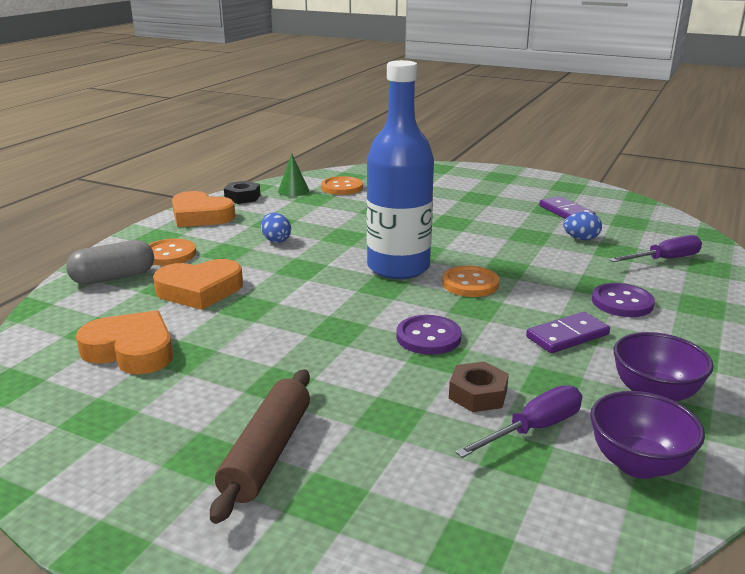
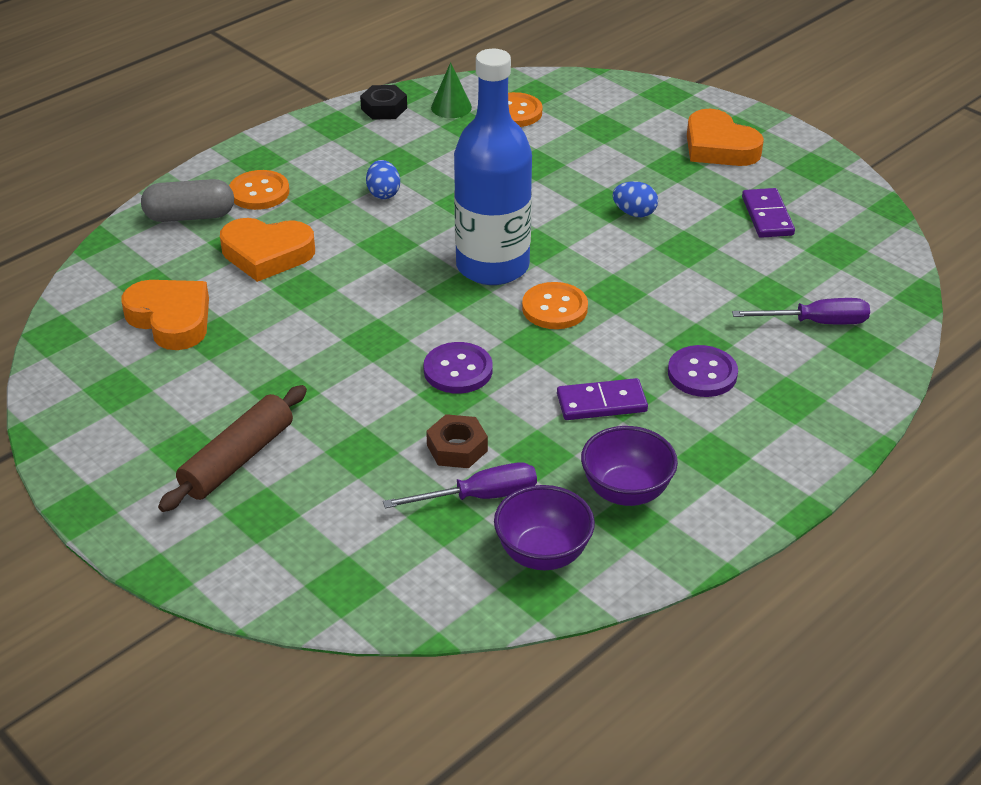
camera: 20 degrees right, 15 degrees up
(200, 216) = (320, 134): orange heart -> orange heart (719, 147)
(581, 239) = (744, 267): blue egg -> blue egg (634, 213)

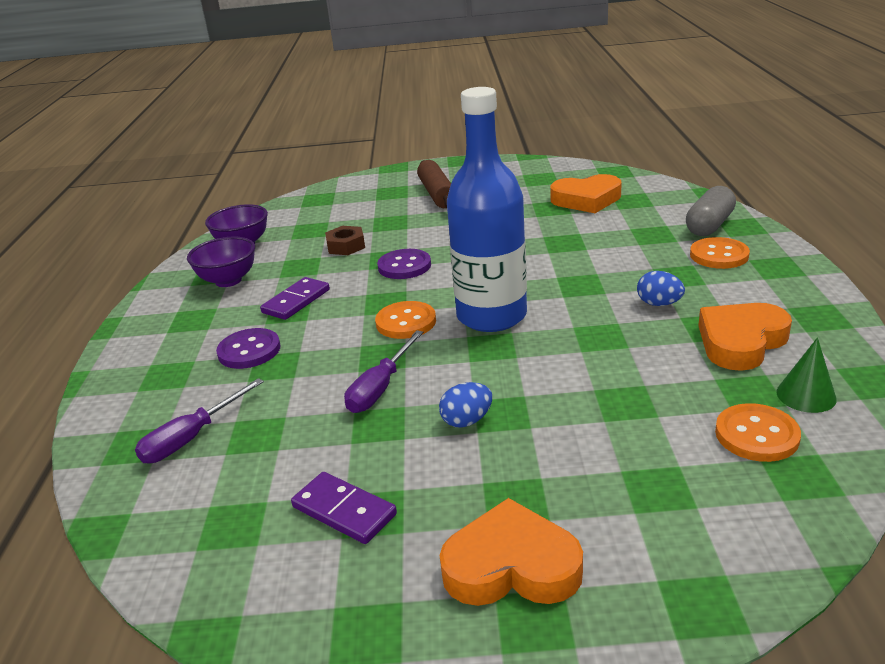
camera: 135 degrees right, 10 degrees down
(267, 254) = (623, 240): orange heart -> orange heart (740, 342)
(384, 108) = (836, 353): black nut -> none
(480, 497) = (304, 241): purple screwdriver -> purple screwdriver (380, 388)

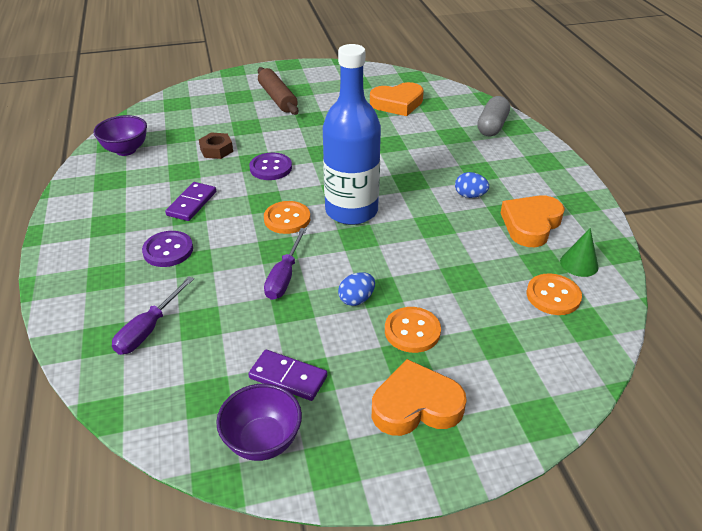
camera: 15 degrees left, 10 degrees up
(228, 280) = (126, 186): purple bowl -> purple bowl (263, 441)
(719, 255) = (503, 153): orange button -> orange button (412, 331)

